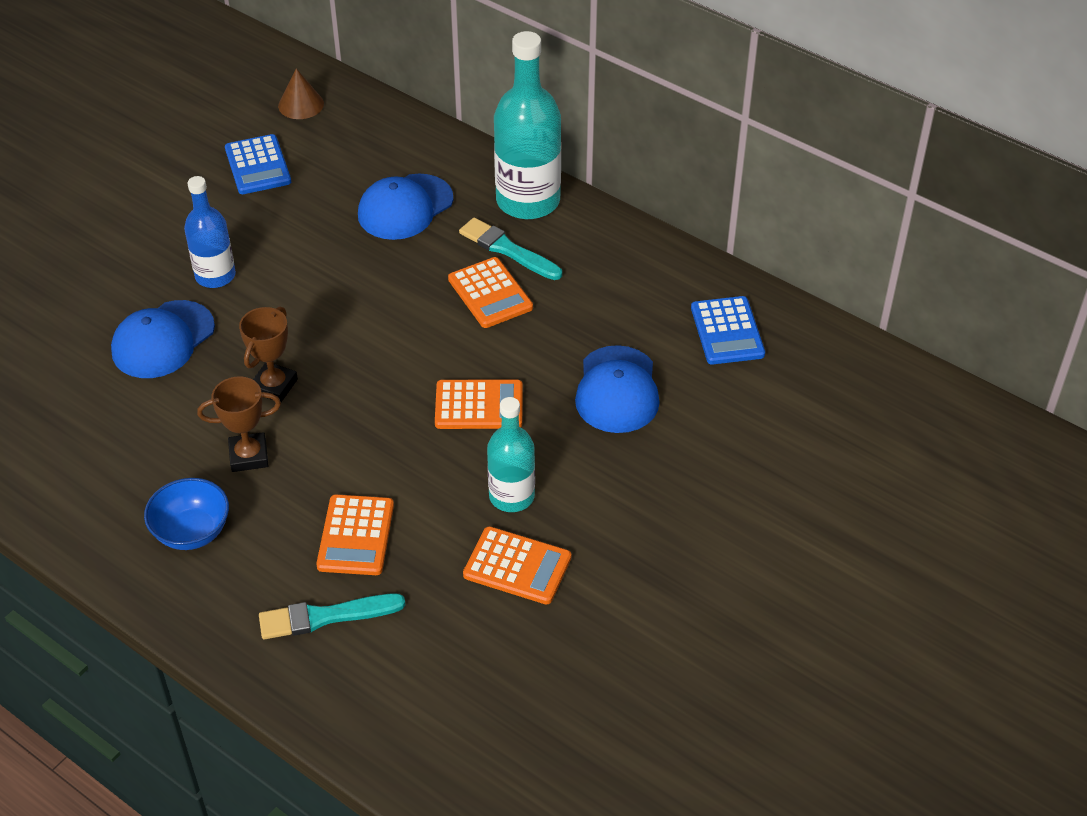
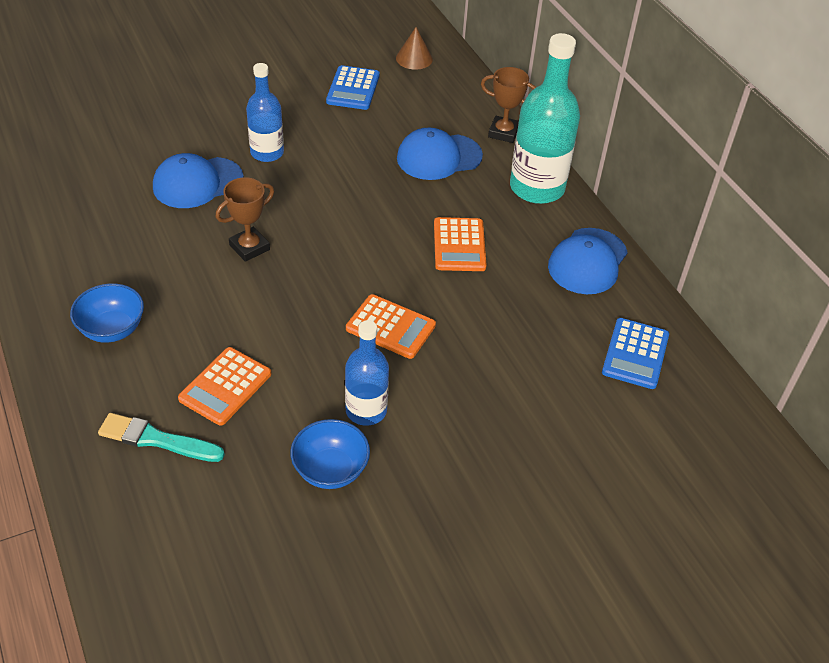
camera: 25 degrees right, 0 degrees up
(249, 456) = (193, 291): brown trophy -> brown trophy (503, 132)
(508, 250) = (496, 218): turquoise brush -> none
(511, 496) = (366, 410): turquoise bottle -> blue bottle
(517, 566) = (330, 470): orange calculator -> blue bowl
(617, 390) = (510, 362): blue cap -> blue cap (587, 261)

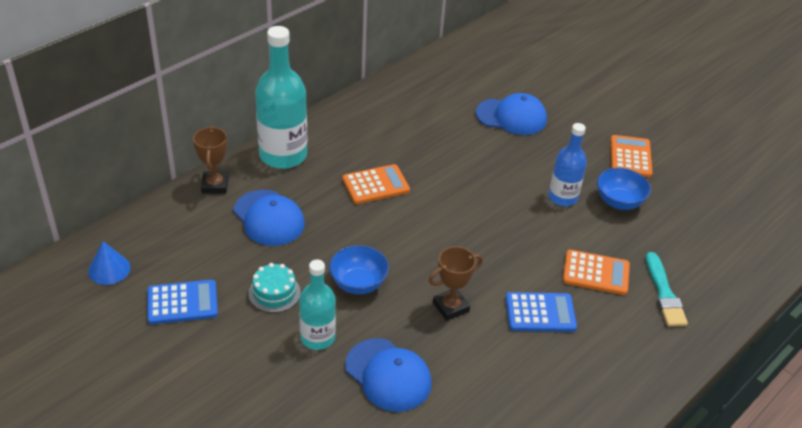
camera: 110 degrees left, 5 degrees down
(112, 329) = (593, 362): blue bowl -> blue bowl (358, 283)
(249, 247) = (450, 307): brown trophy -> brown trophy turned 60 degrees counterclockwise
(267, 153) = (317, 337): blue bottle -> turquoise bottle
(335, 140) = (274, 293): none -> turquoise cake
(390, 327) = (483, 203): orange calculator -> orange calculator (630, 157)
(414, 58) = (109, 269): brown cone -> blue cone
(587, 261) = (356, 120): blue cap -> blue cap (511, 117)
(635, 354) = (432, 91): blue calculator -> blue calculator (540, 313)

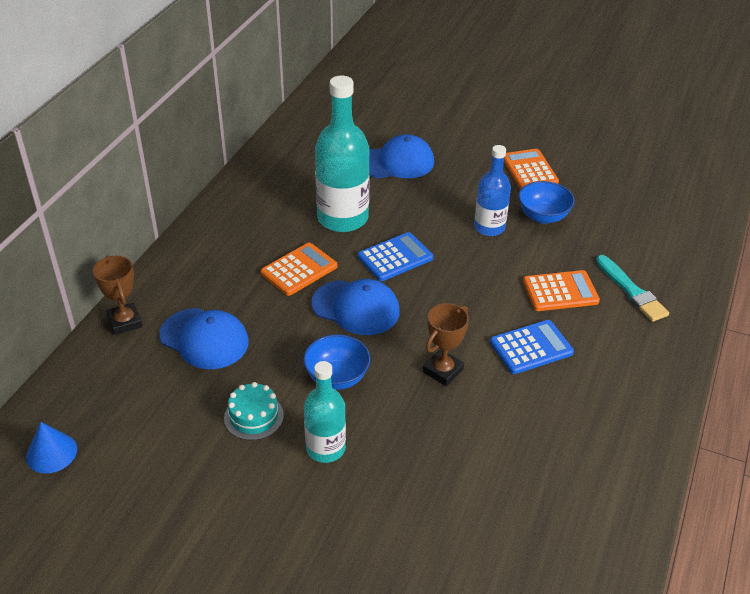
camera: 20 degrees left, 0 degrees up
(182, 303) = (157, 461): blue calculator -> blue calculator (395, 257)
(283, 155) = (183, 267): turquoise bottle -> turquoise bottle (342, 218)
(388, 375) = (419, 462): blue cap -> blue cap (356, 308)

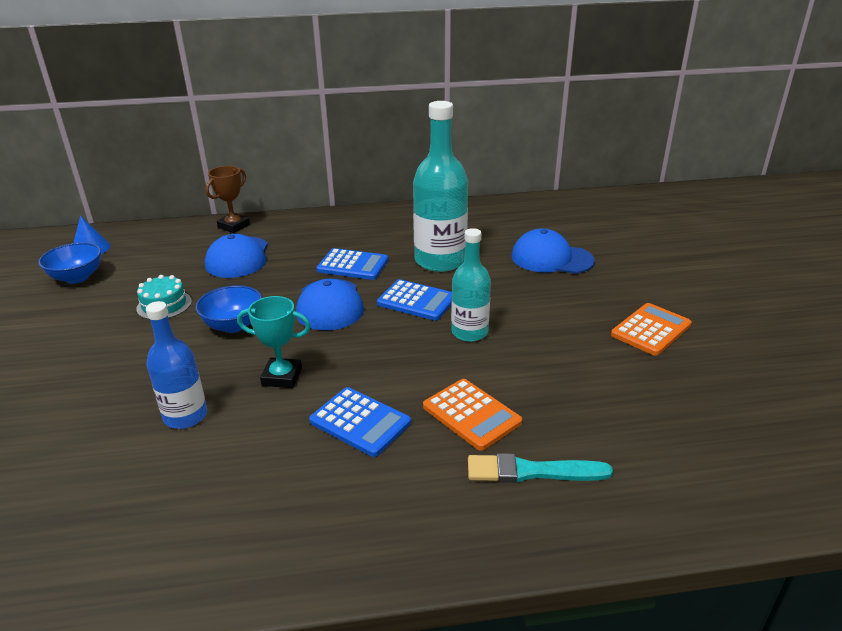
camera: 60 degrees right, 10 degrees down
(299, 270) = (352, 265): orange calculator -> blue calculator
(325, 448) = (143, 348): turquoise bottle -> turquoise bottle (469, 332)
(397, 162) = (551, 258): blue cap -> blue cap turned 150 degrees clockwise
(443, 370) = (282, 377): brown trophy -> turquoise trophy
(489, 227) = (522, 335): blue bottle -> blue bottle (185, 416)
(543, 216) = (585, 363): blue bowl -> blue bowl (77, 277)
(631, 291) = (532, 471): turquoise brush -> turquoise brush turned 60 degrees clockwise

